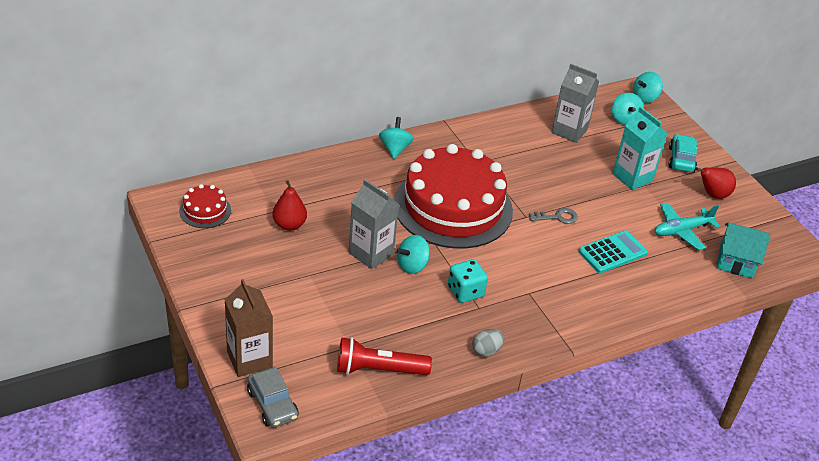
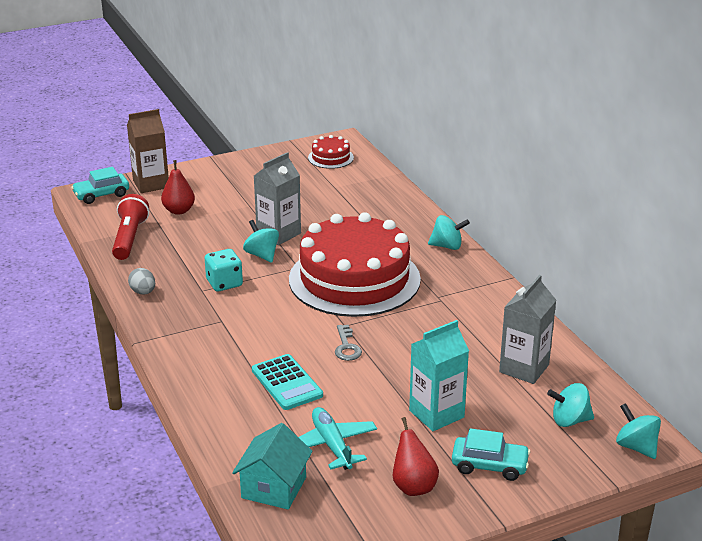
camera: 95 degrees right, 10 degrees down
(272, 404) = (101, 195): grey car -> turquoise car
(289, 225) = (316, 194): red pear -> red pear (179, 211)

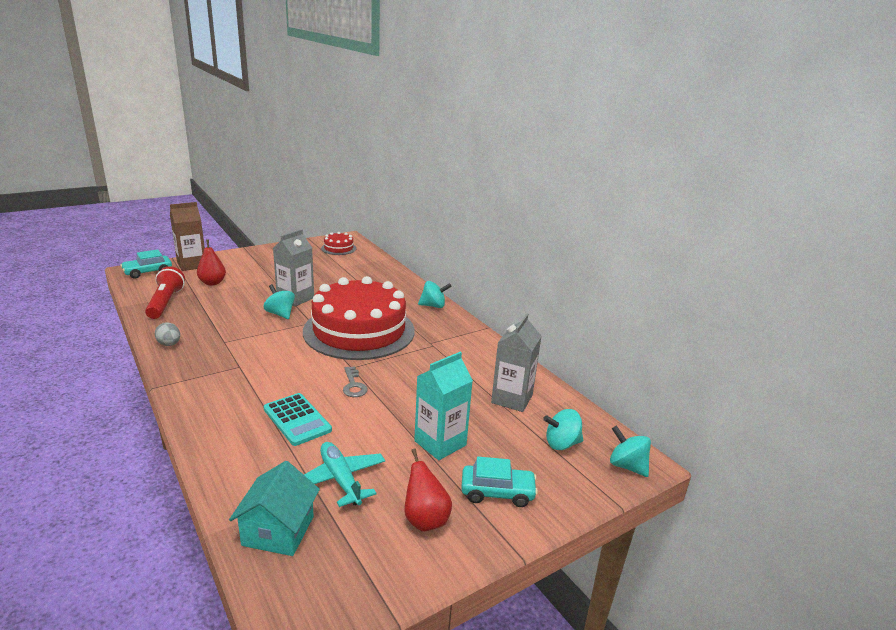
camera: 10 degrees left, 5 degrees down
(224, 283) = (245, 336): turquoise dice -> none

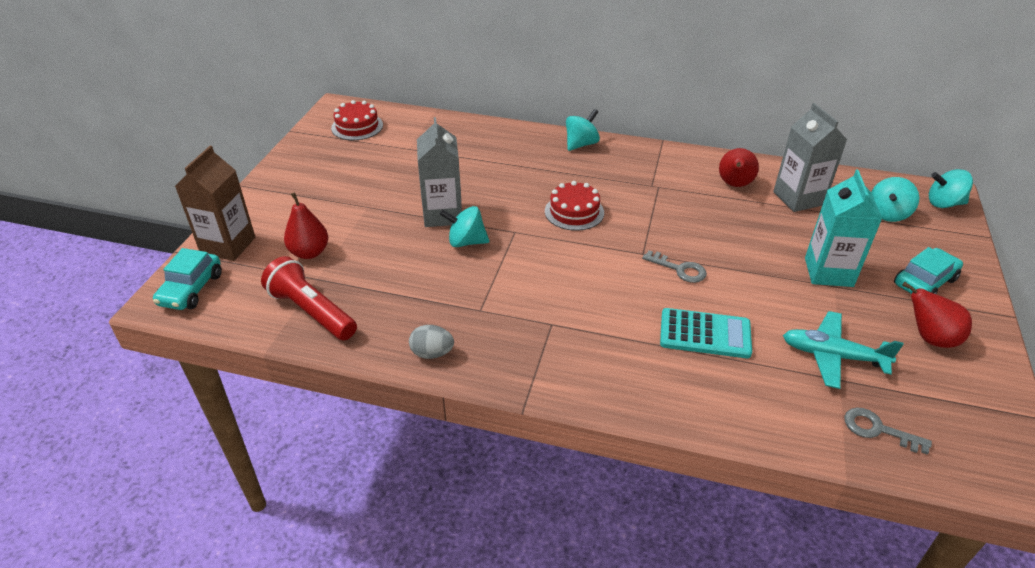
camera: 40 degrees left, 15 degrees up
(278, 531) = (878, 430): turquoise house -> grey key
(359, 331) = (574, 212): red cake -> red cake, size x0.41
(483, 369) = (734, 185): none -> red pear

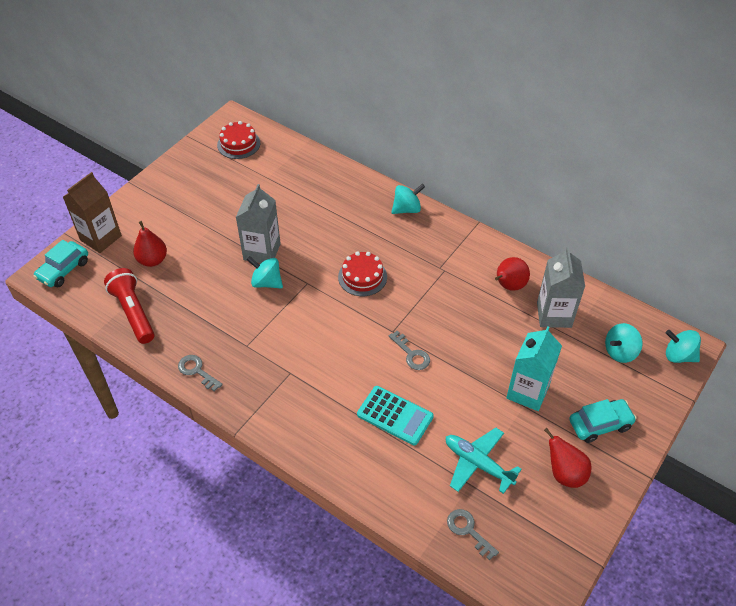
camera: 20 degrees right, 10 degrees up
(432, 353) = (197, 371): grey egg -> grey key

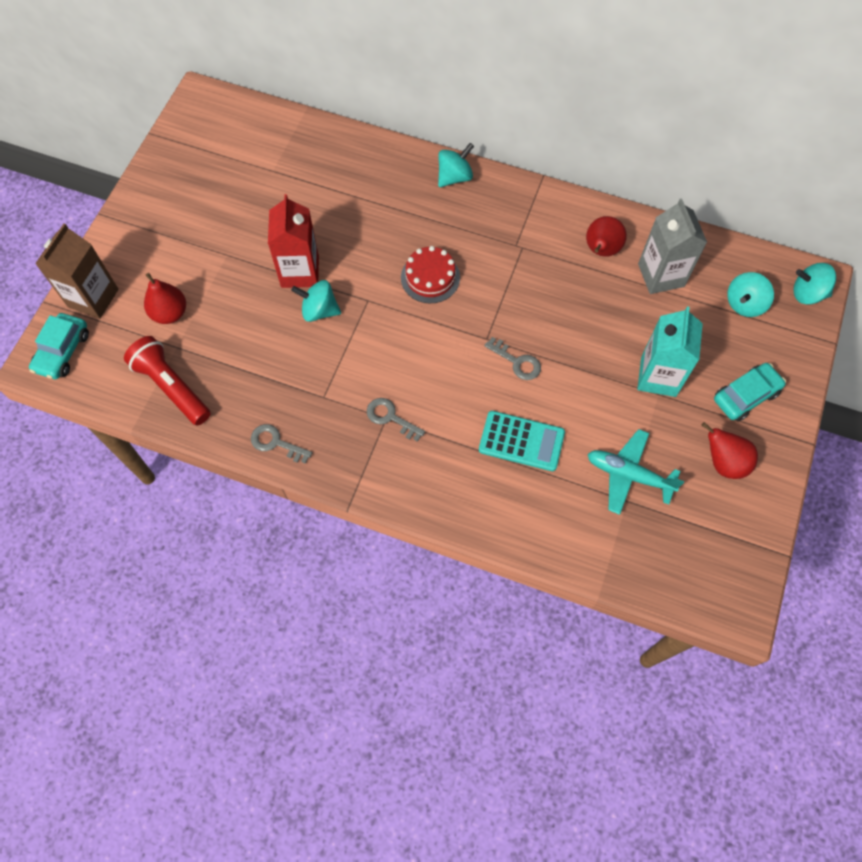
camera: 15 degrees left, 15 degrees up
(238, 144) = (220, 131): red cake -> none
(262, 251) = (300, 271): grey carton -> red carton
(468, 531) = (641, 554): grey key -> grey key (390, 418)

